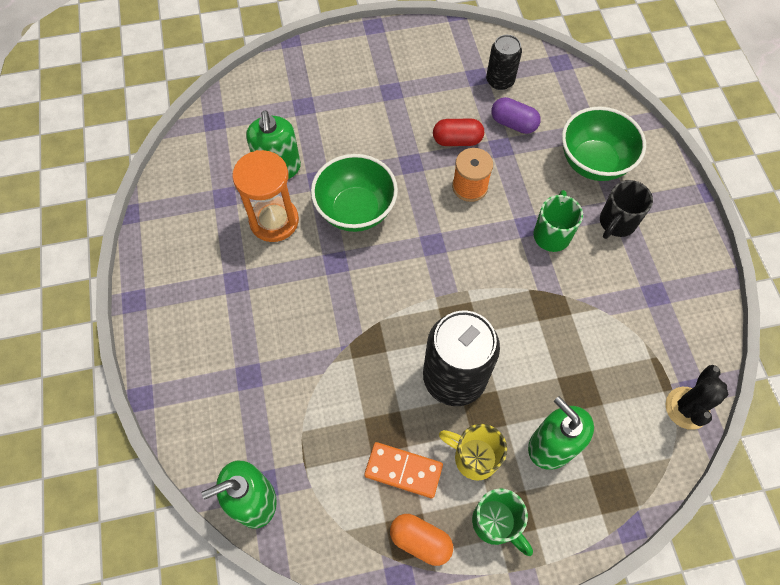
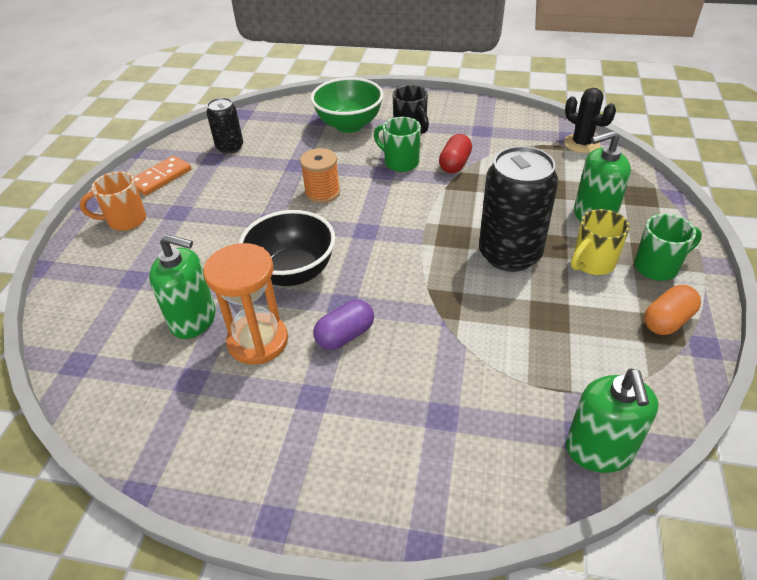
camera: 65 degrees left, 20 degrees down
(356, 210) = (292, 272): green bowl -> black bowl
(364, 62) = (125, 220): none -> orange mug
(403, 470) = (593, 314): orange domino -> orange domino (161, 178)
(457, 140) = (268, 187): red capsule -> red capsule (455, 164)
(513, 123) = (279, 152): purple capsule -> purple capsule (345, 335)

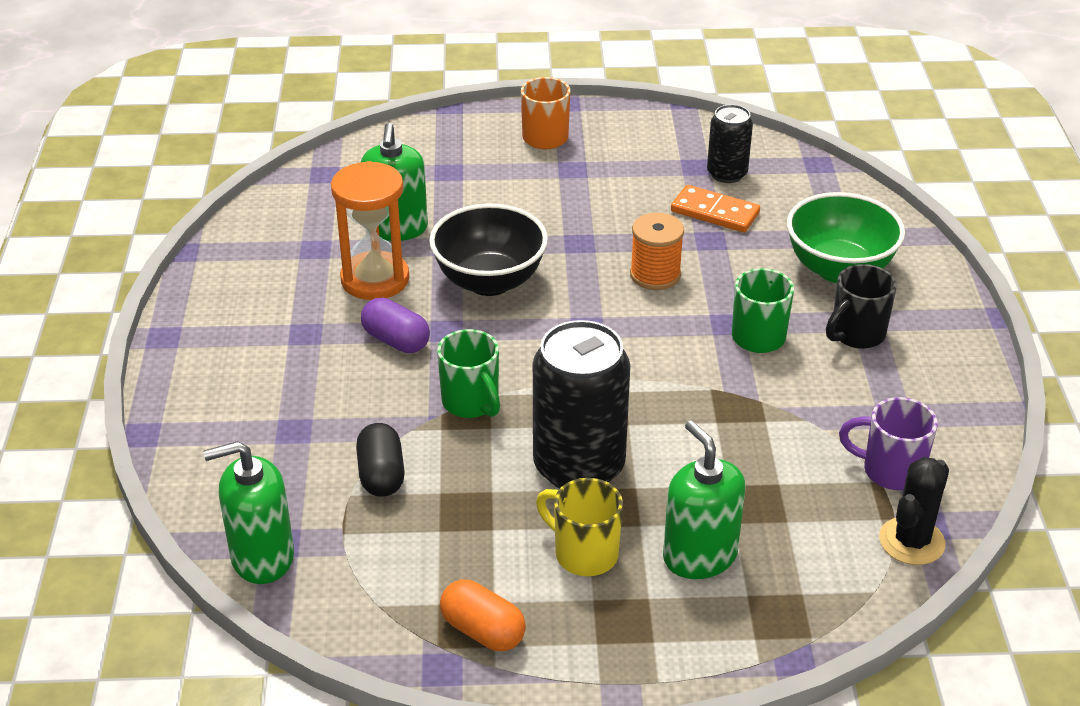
camera: 75 degrees right, 5 degrees down
(161, 178) = (635, 138): orange domino -> orange domino (715, 212)
(455, 164) = (779, 393): red capsule -> none
(506, 360) = (381, 475): none -> black capsule
(527, 140) = (890, 471): none -> purple mug
(657, 267) = (596, 627): green mug -> green mug (471, 403)

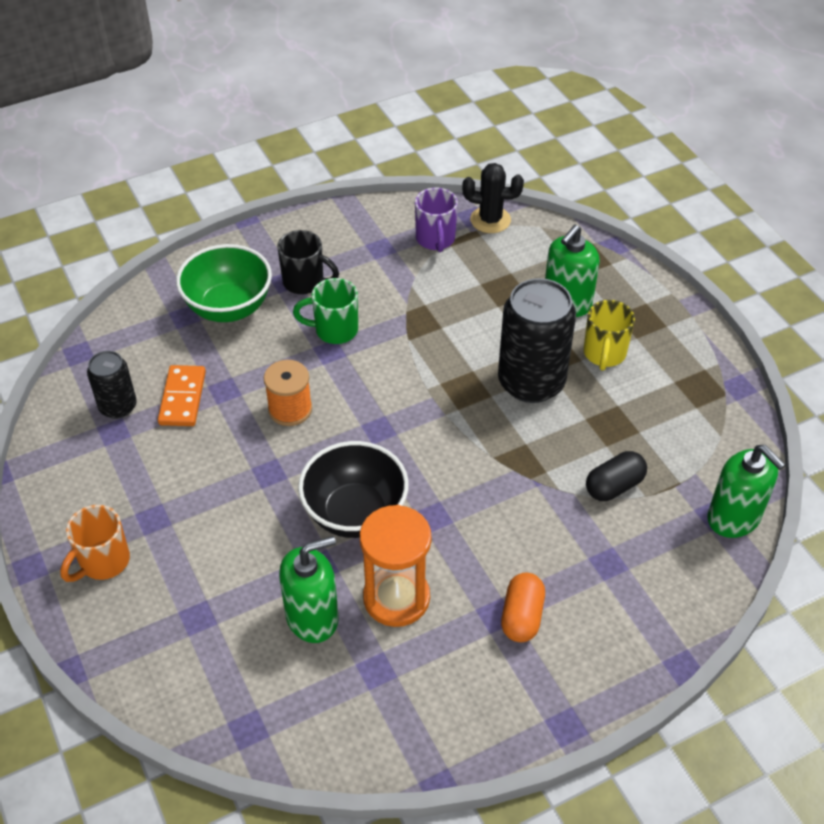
camera: 115 degrees left, 10 degrees up
(396, 340) = (467, 544): purple capsule -> none
(471, 403) = (507, 465): green mug -> none
(483, 631) = (699, 378): orange capsule -> orange capsule (522, 616)

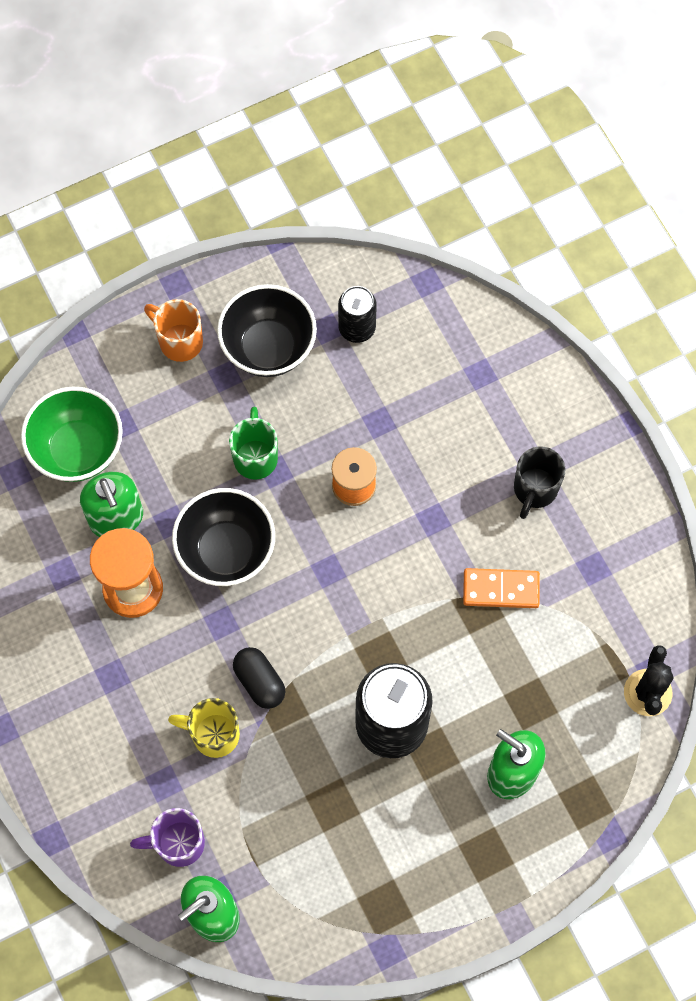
camera: 90 degrees right, 20 degrees up
(126, 480) = (268, 348): none -> black bowl
(183, 398) = (368, 385): orange domino -> orange domino (501, 589)
(229, 308) = (493, 416): green bowl -> green bowl (78, 450)
(334, 330) = (463, 523): green mug -> green mug (255, 457)
(435, 240) = (610, 629): purple mug -> purple mug (178, 843)
(522, 616) = (109, 699): orange capsule -> none
(604, 354) = (433, 806): yellow mug -> yellow mug (213, 734)
(614, 486) = (254, 798): black capsule -> black capsule (259, 682)

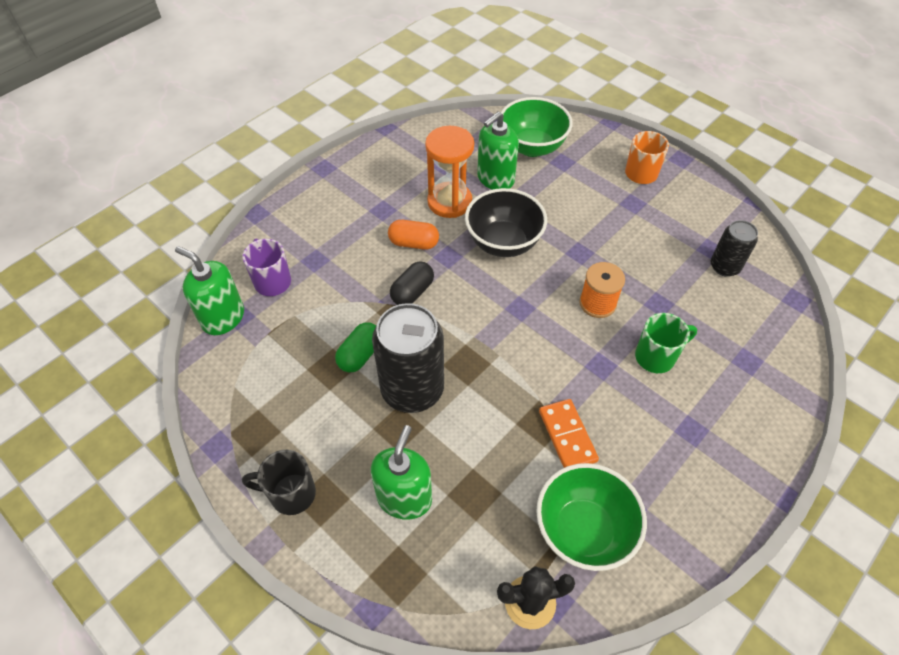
camera: 70 degrees right, 15 degrees down
(184, 655) = (414, 243): none -> orange capsule
(213, 734) = (361, 277): yellow mug -> none
(255, 457) = (583, 238): green mug -> green mug (656, 356)
(268, 348) = (671, 220): black bowl -> none
(326, 767) = (360, 355): none -> green capsule
(534, 490) = (672, 435): black mug -> black mug (290, 494)
(600, 618) = (583, 530): none -> green bowl

